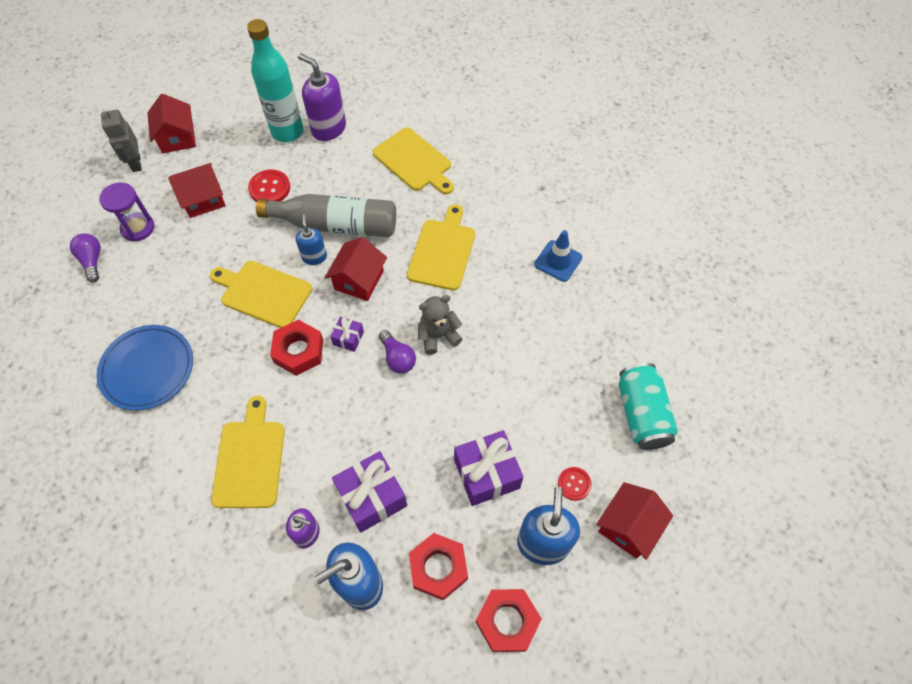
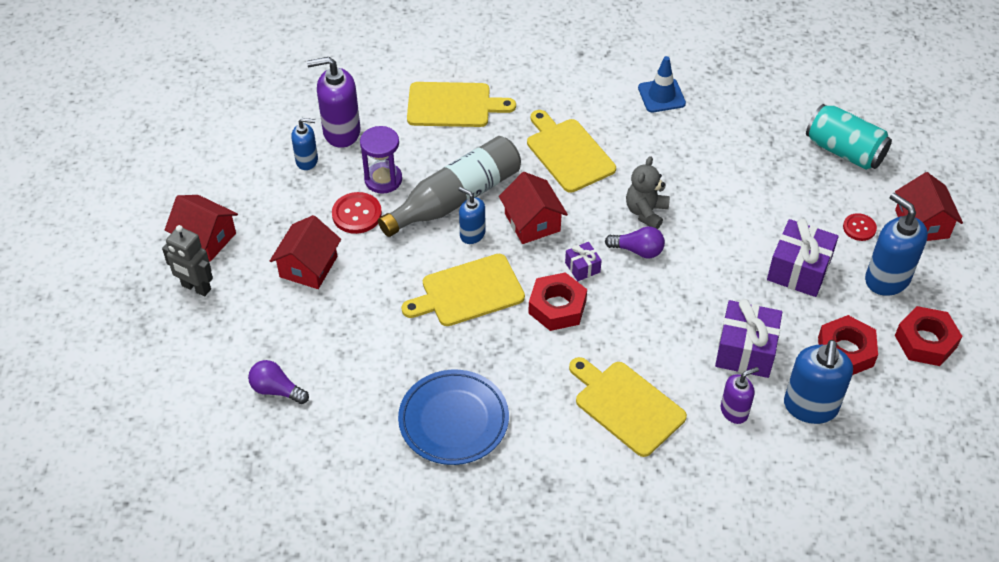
camera: 45 degrees left, 10 degrees down
(138, 228) = (280, 333): purple hourglass -> purple hourglass (383, 179)
(287, 132) = (307, 161): turquoise bottle -> blue soap dispenser

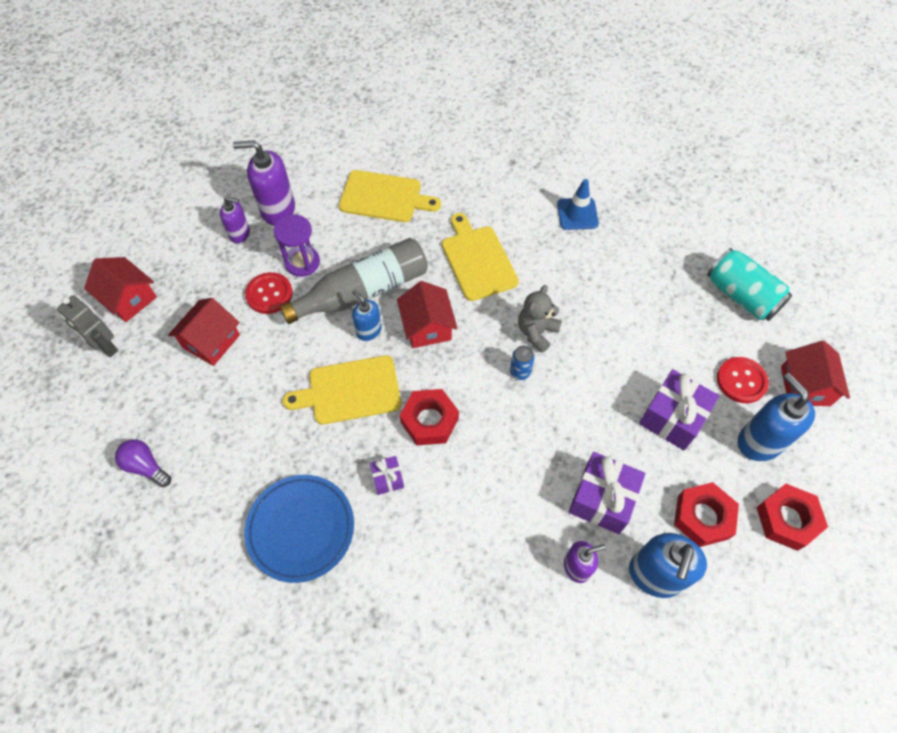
camera: 10 degrees right, 10 degrees up
(307, 161) = (240, 234): blue soap dispenser -> purple soap dispenser
(582, 267) = (463, 382): purple gift -> purple gift (387, 478)
(626, 405) = (471, 541): yellow cutting board -> none
(638, 250) = (520, 372): purple light bulb -> blue can
(859, 228) = (741, 381): red button -> red button, size x1.53

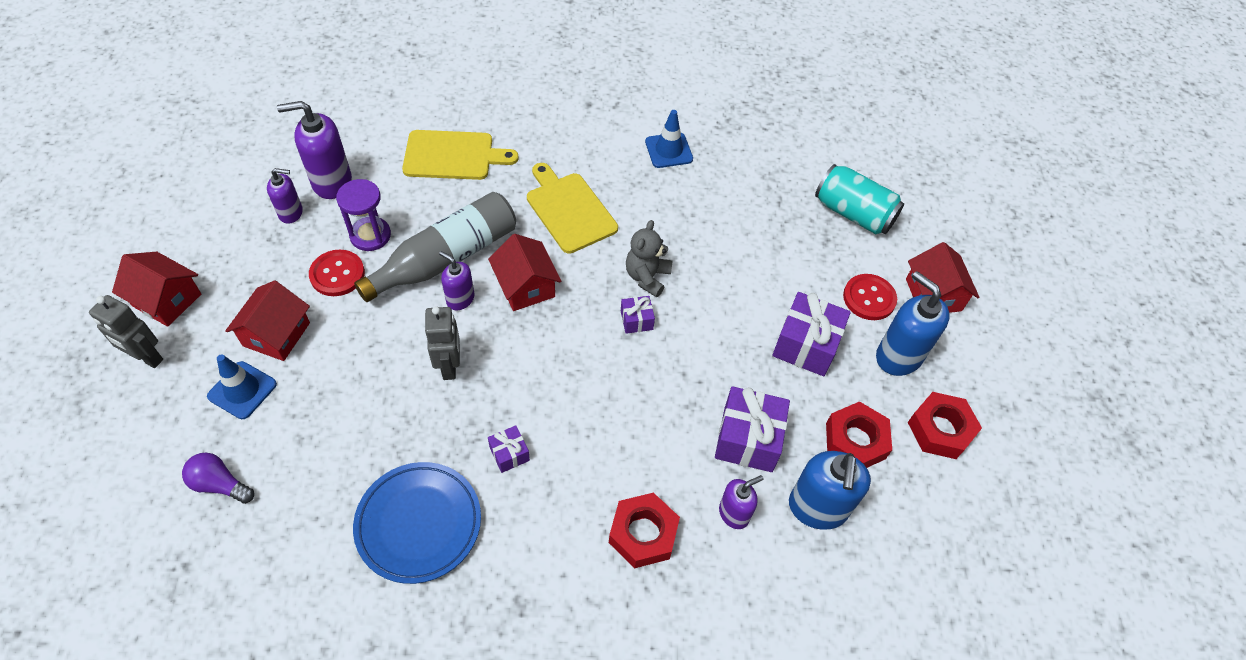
camera: 15 degrees left, 5 degrees down
(176, 387) = (242, 390): none -> blue traffic cone
(350, 391) = (450, 366): yellow cutting board -> grey robot
(368, 330) = (460, 299): blue soap dispenser -> purple soap dispenser
(429, 420) = (546, 385): red nut -> red nut (643, 534)
(520, 372) = (636, 320): blue can -> purple gift

